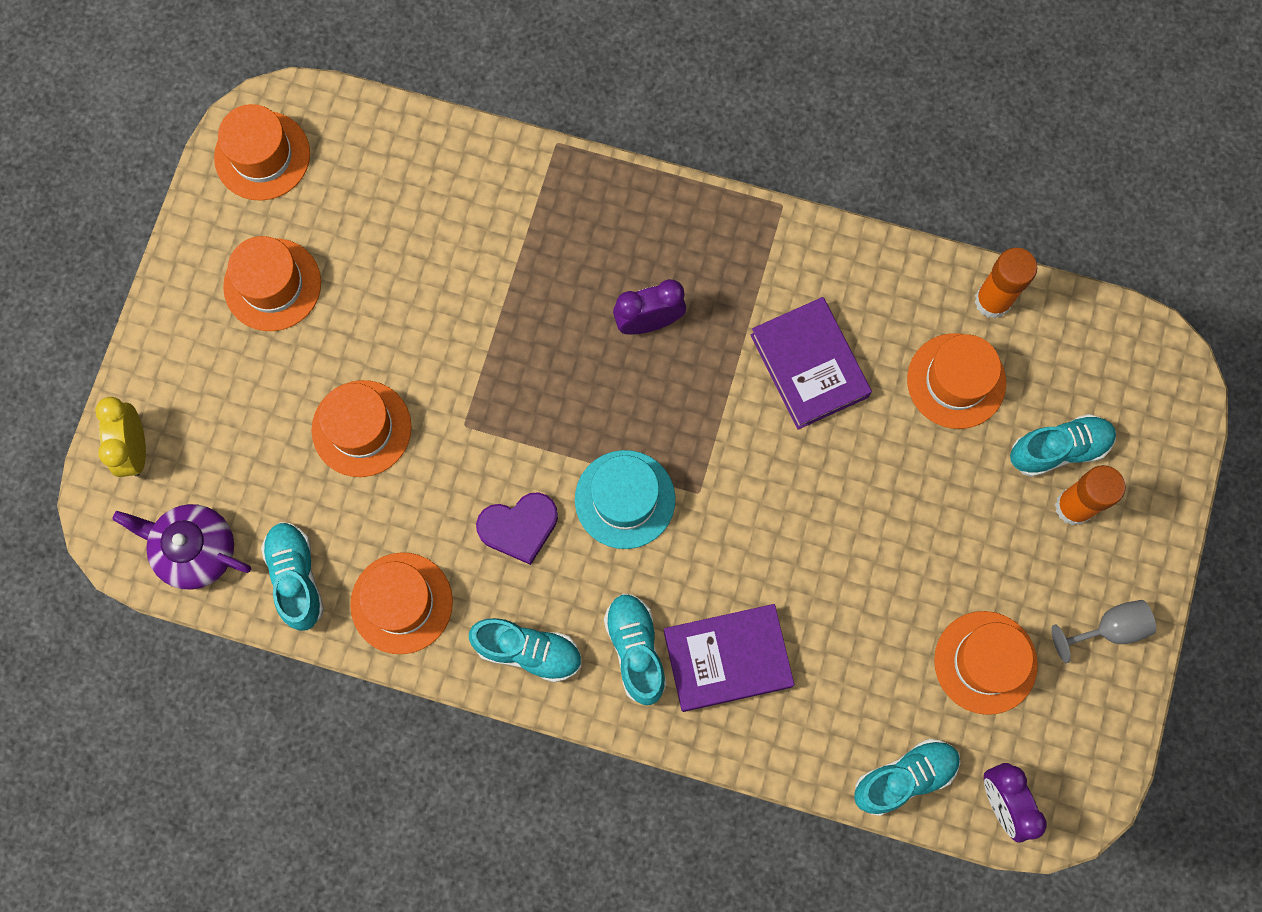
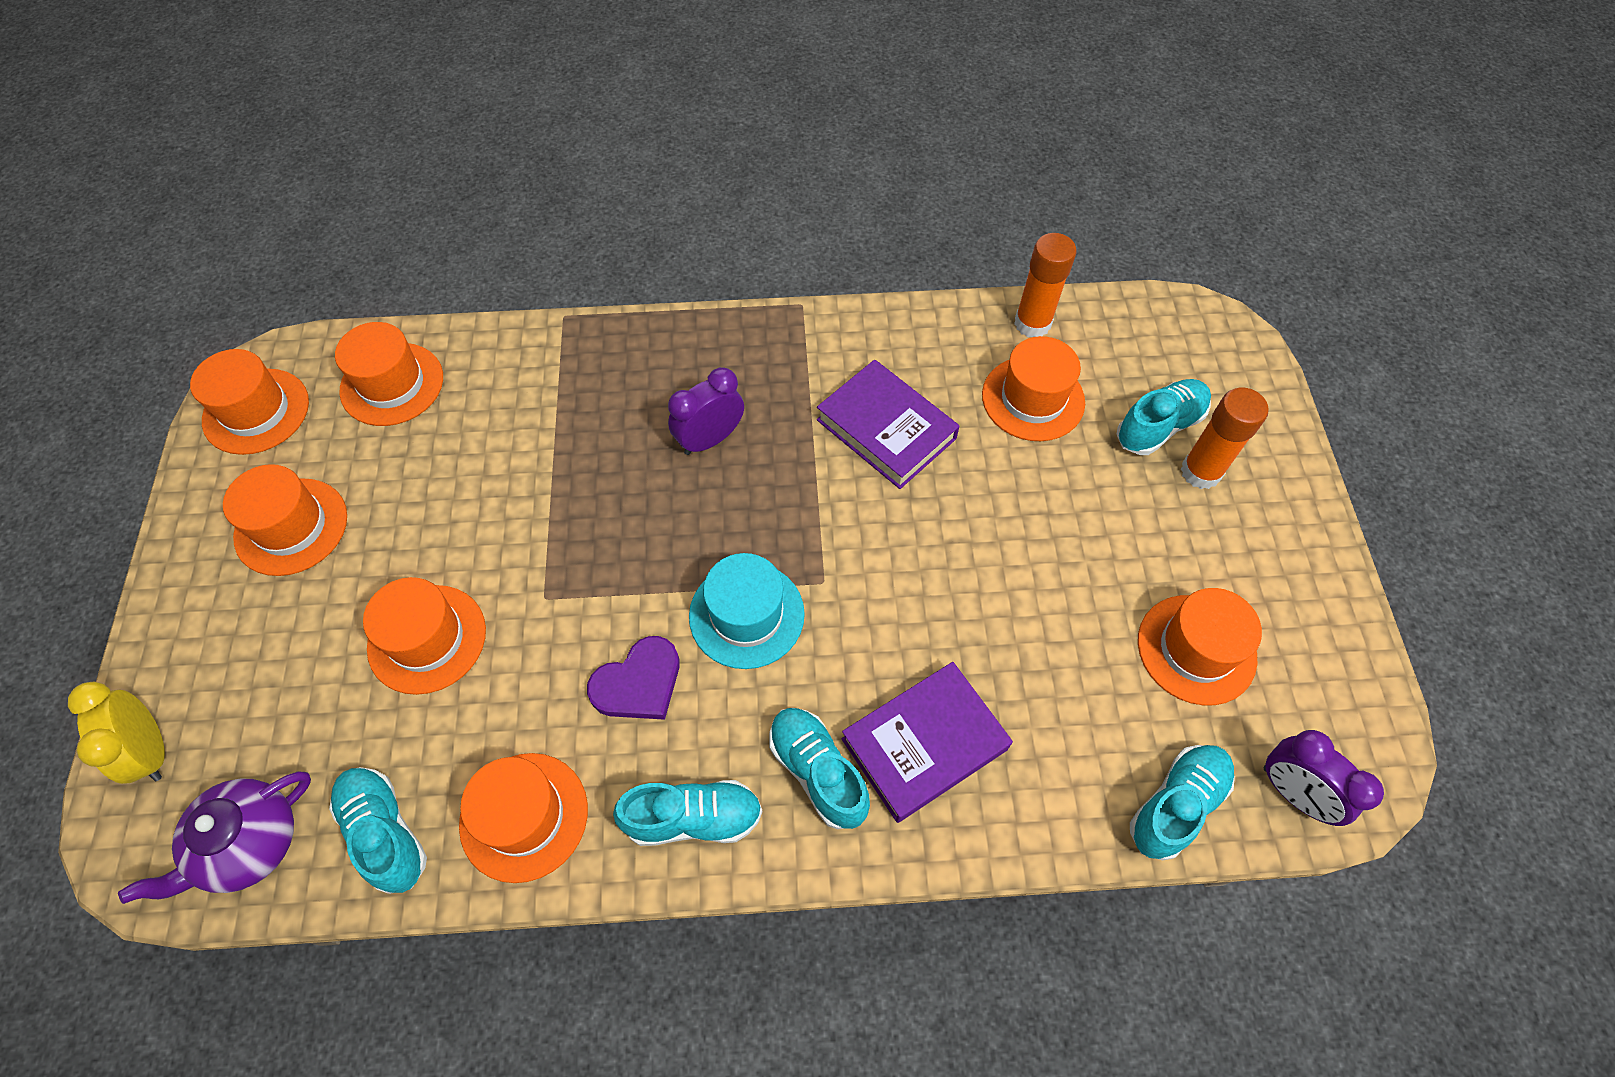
camera: 20 degrees left, 15 degrees down
(195, 550) = (248, 844): purple teapot -> purple teapot turned 45 degrees counterclockwise
(385, 167) = (392, 384): none -> orange hat
(1109, 629) = (1298, 573): grey goblet -> none

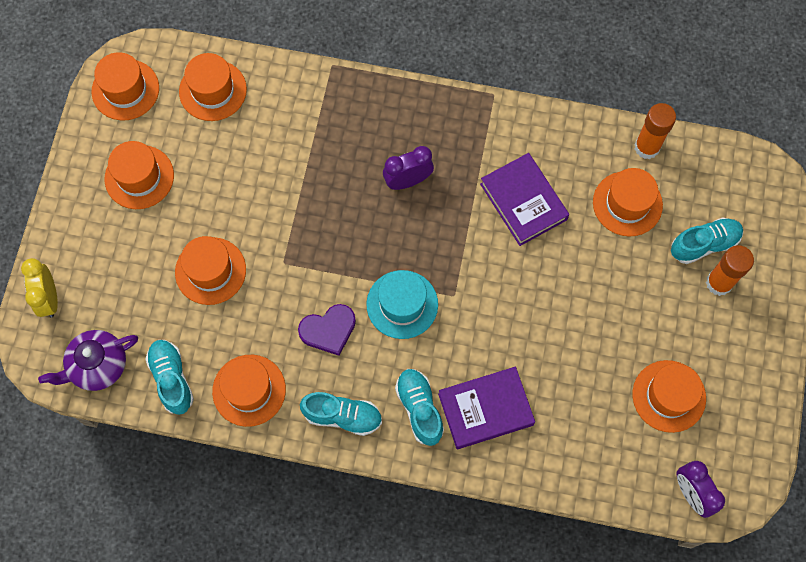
camera: 15 degrees right, 10 degrees up
(1176, 805) = (620, 482): turquoise shoe -> none

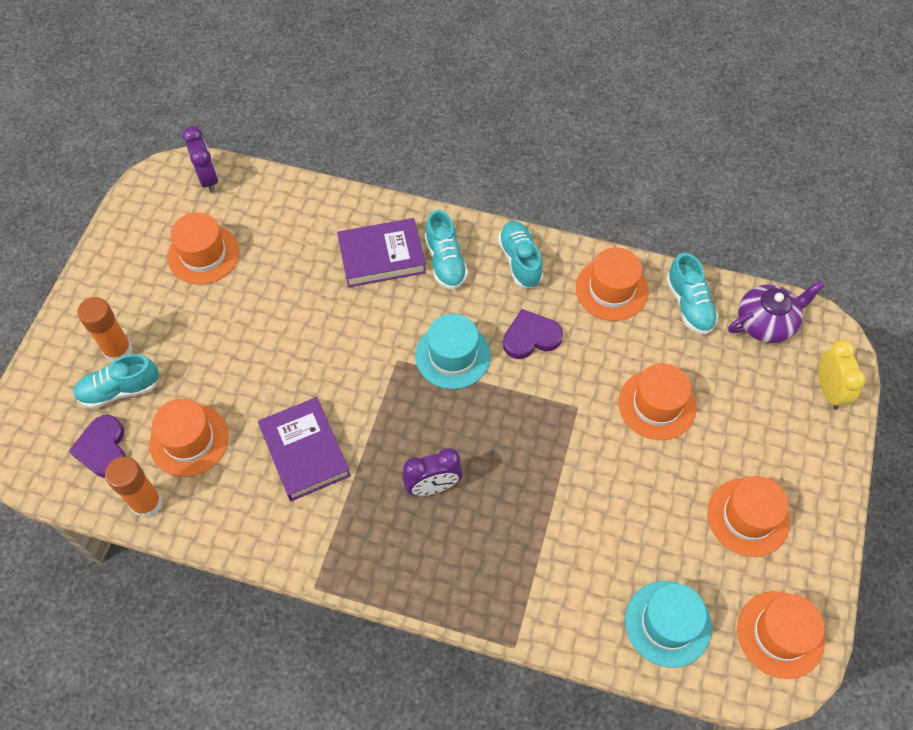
camera: 175 degrees left, 10 degrees down
(213, 90) = (668, 623): orange hat -> turquoise hat
(342, 416) = (520, 261): turquoise shoe -> turquoise shoe turned 60 degrees clockwise
(700, 190) = (103, 448): none -> purple heart

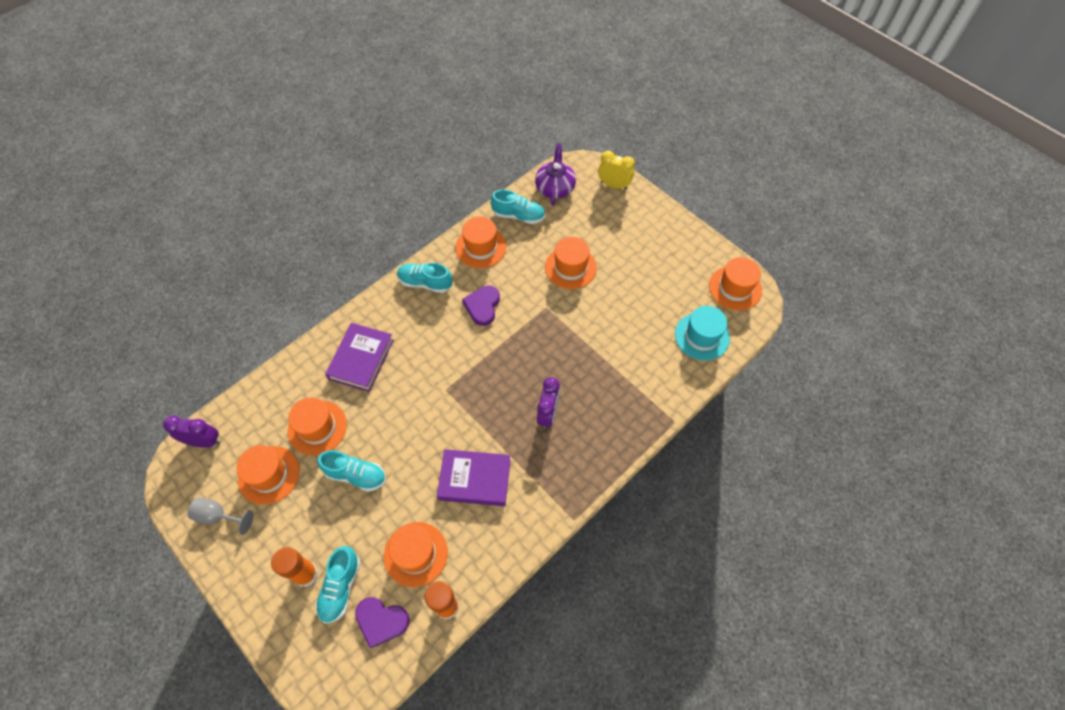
camera: 60 degrees left, 0 degrees up
(139, 239) = (218, 516): none -> grey goblet
(445, 261) = (394, 324): turquoise shoe -> turquoise shoe (356, 475)
(453, 355) = (465, 355): turquoise hat -> none
(748, 517) = (663, 264): orange hat -> orange hat (317, 427)

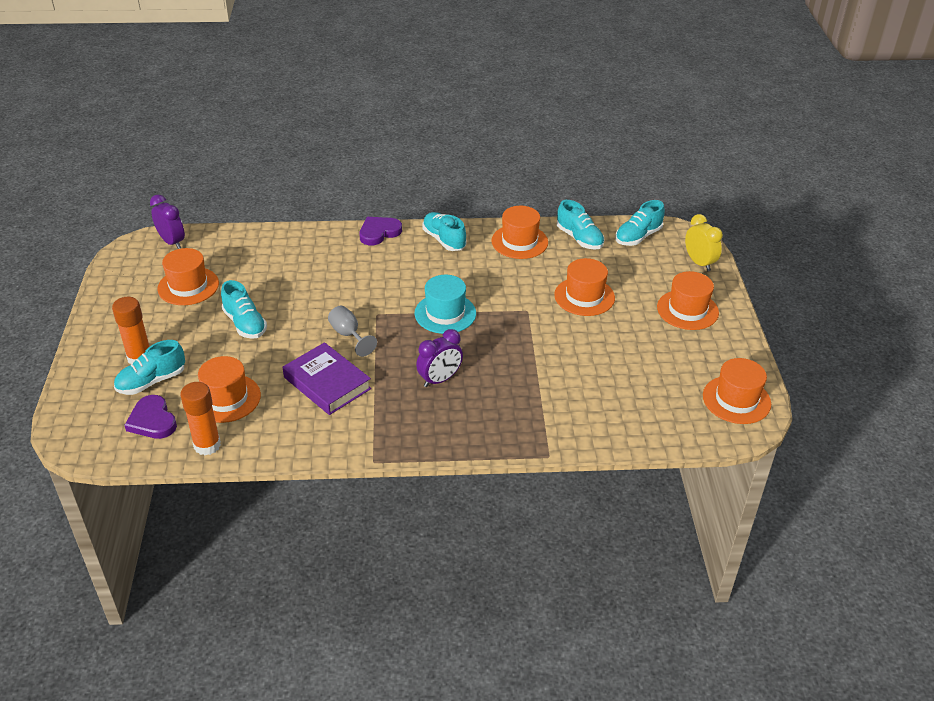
camera: 40 degrees right, 20 degrees down
(218, 516) = (128, 288): grey goblet -> grey goblet (348, 335)
(317, 427) = (254, 279): orange hat -> orange hat (687, 310)
(361, 359) = (336, 258): purple book -> none
(482, 306) = (473, 279): purple heart -> purple heart (379, 232)
(555, 187) = (638, 237): purple teapot -> turquoise shoe
(702, 336) = (655, 414): turquoise hat -> turquoise hat (445, 313)

